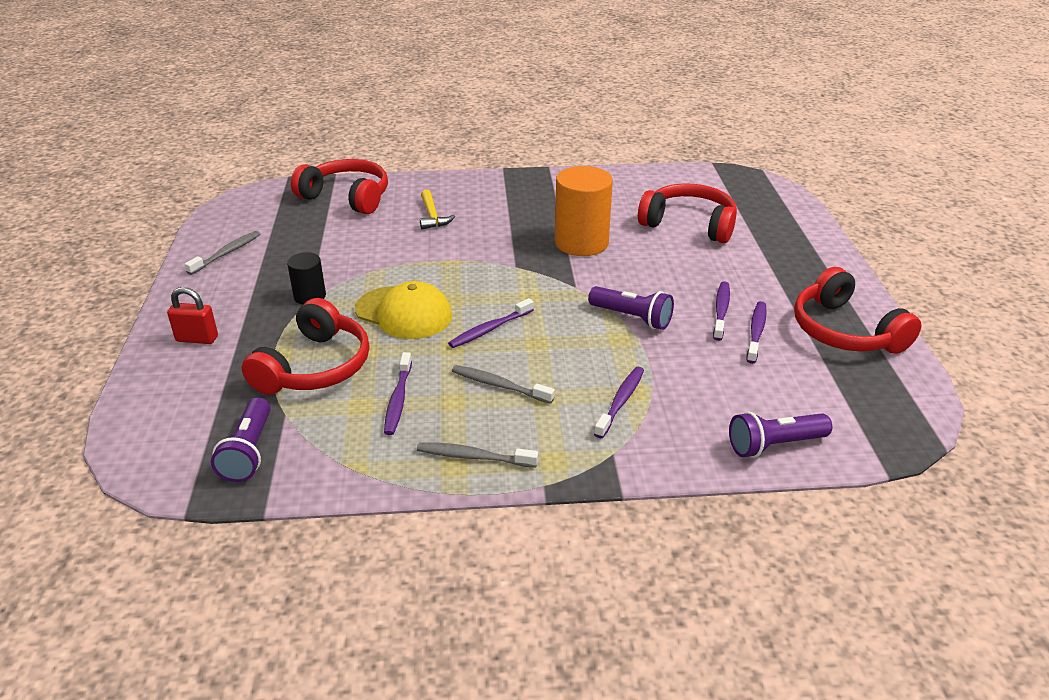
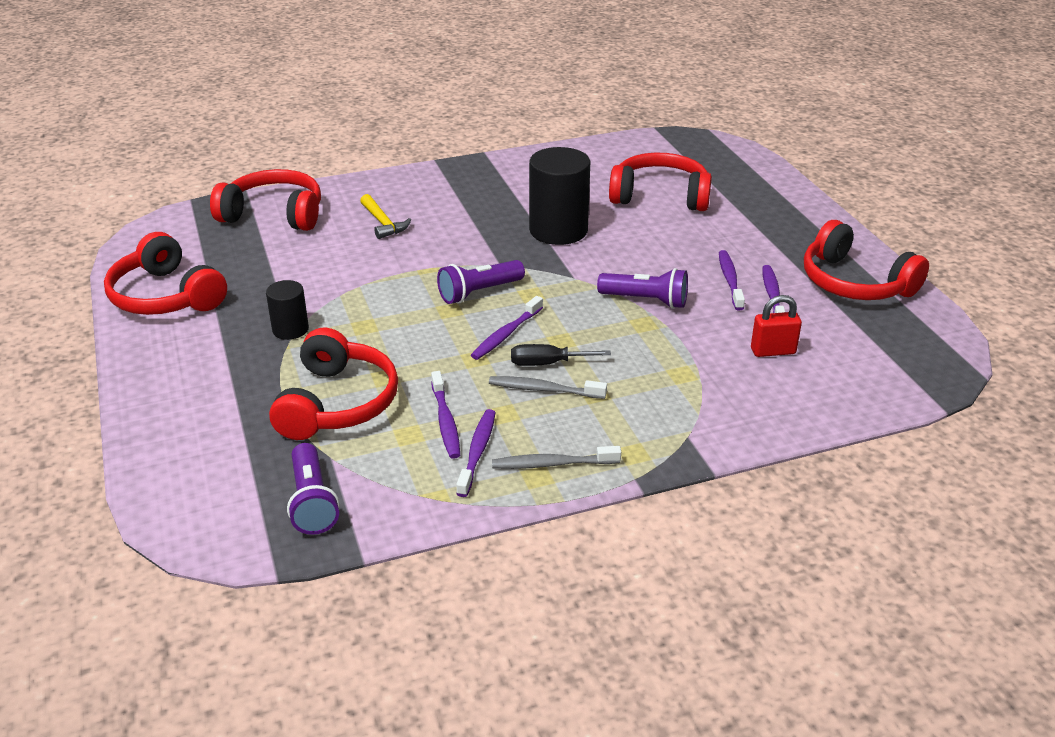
camera: 15 degrees left, 0 degrees up
(197, 339) = (185, 395): red padlock -> red padlock (773, 351)
(226, 253) = (166, 296): grey toothbrush -> red headphones
(404, 313) = (405, 331): yellow cap -> none
(514, 362) = (547, 363): none -> black screwdriver
(581, 243) = (558, 230): orange cylinder -> black cylinder
(620, 401) = (672, 385): purple toothbrush -> purple toothbrush (477, 452)
(774, 445) = (835, 401): purple flashlight -> purple flashlight (479, 292)

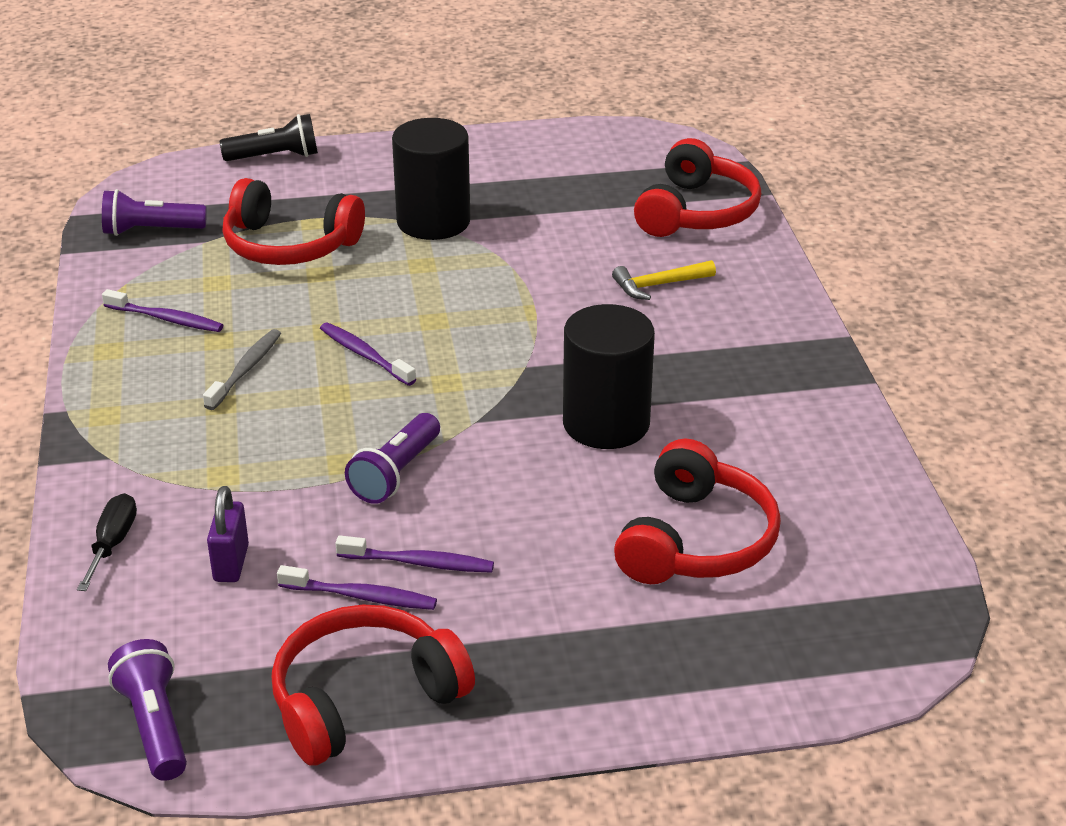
camera: 100 degrees right, 0 degrees up
(150, 446) = (275, 157): none -> black flashlight
(166, 296) = (526, 154): red headphones -> none
(290, 329) = (433, 221): black cylinder -> black cylinder, size x1.86
(446, 421) = (225, 304): purple toothbrush -> none
(479, 292) = (464, 344): purple flashlight -> purple flashlight (155, 726)
(547, 363) = (293, 377): black screwdriver -> black screwdriver (112, 543)
(552, 464) = (120, 361): grey toothbrush -> none
(773, 351) = (231, 563): red padlock -> purple padlock

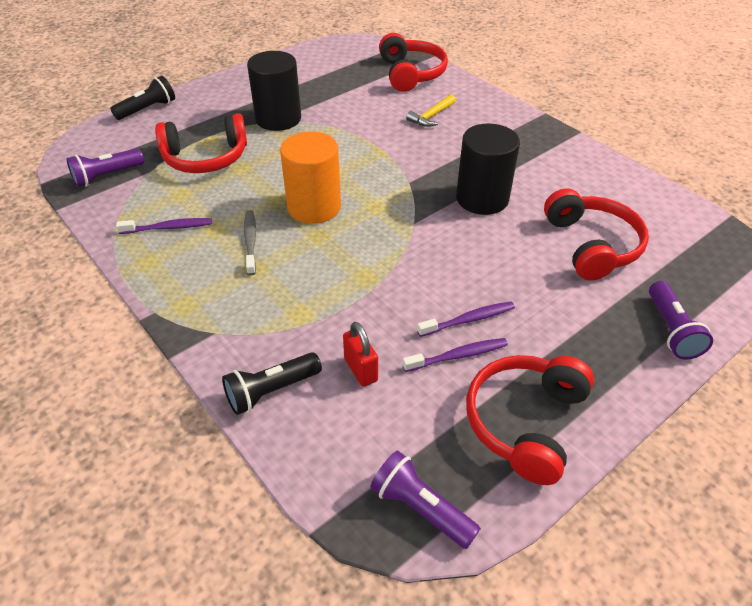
camera: 30 degrees left, 10 degrees up
(112, 543) = (271, 391): black screwdriver -> black flashlight
(231, 563) = (361, 370): purple padlock -> red padlock
(365, 355) = (314, 207): purple toothbrush -> orange cylinder
(396, 473) = (401, 271): purple flashlight -> purple flashlight (671, 330)

